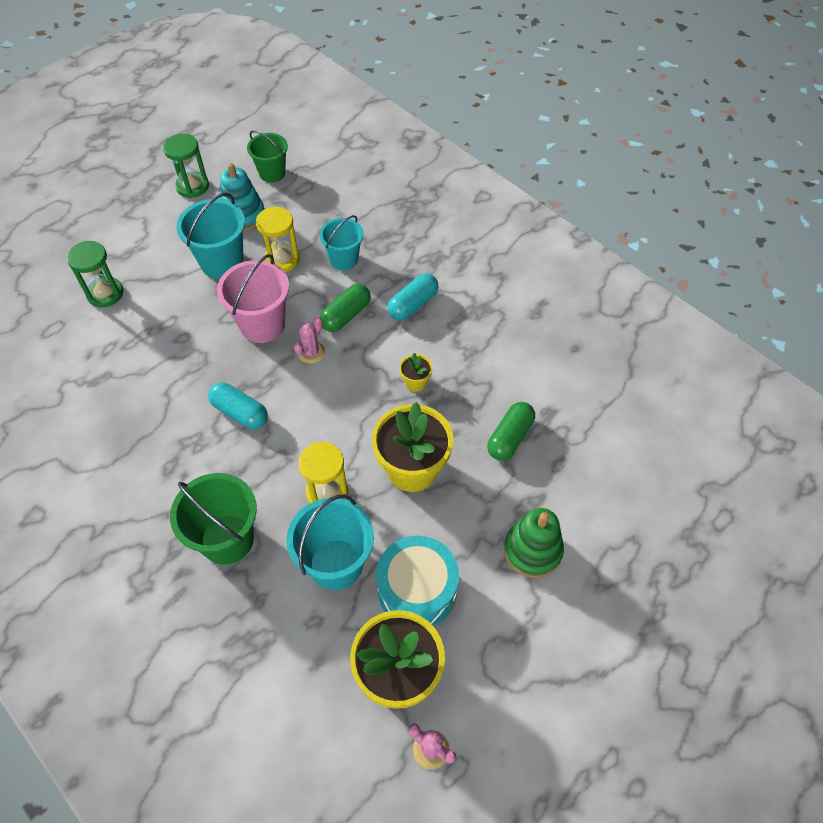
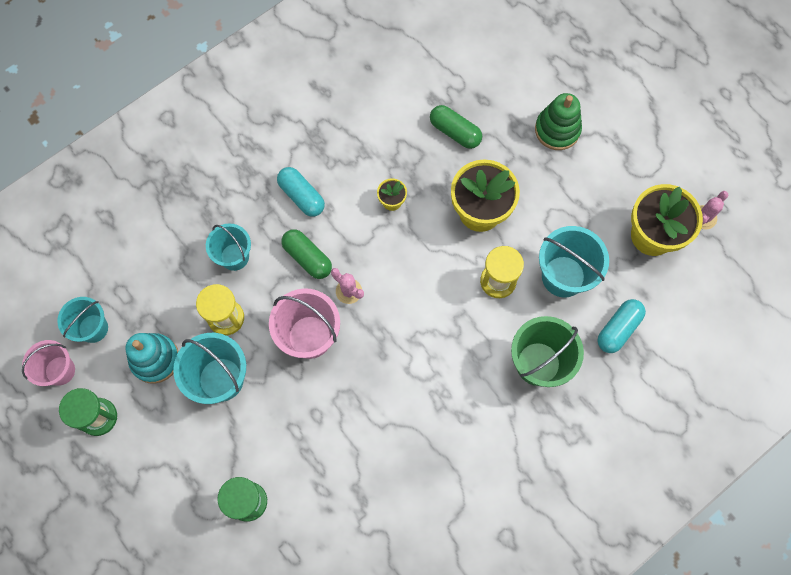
camera: 85 degrees left, 15 degrees up
(235, 158) = (60, 370): none -> pink bucket
(240, 412) = (411, 356): turquoise capsule -> turquoise capsule (618, 329)
(272, 173) = (93, 328): green bucket -> turquoise bucket
(417, 590) = (587, 216): turquoise drum -> none

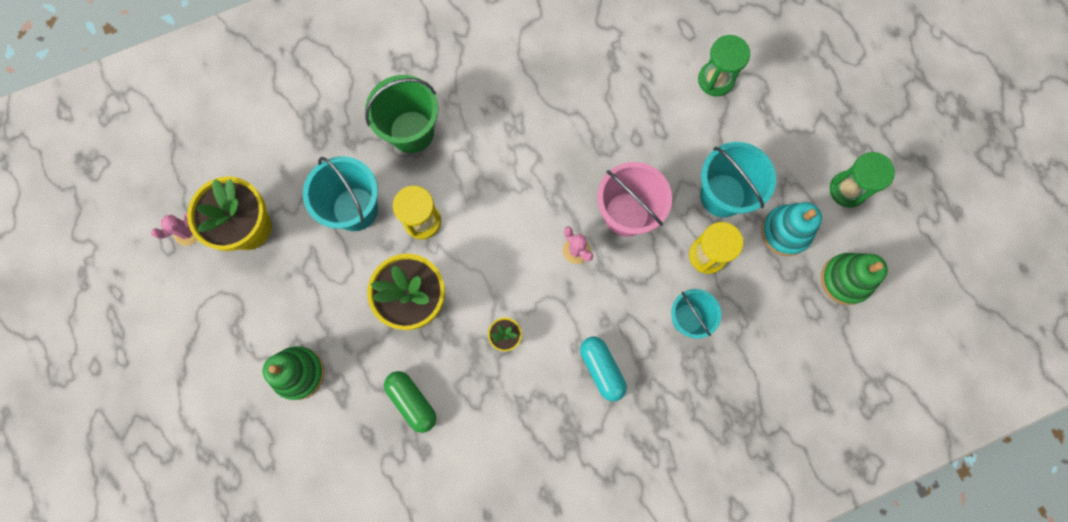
camera: 165 degrees left, 5 degrees up
(60, 370) = (883, 245): pink bucket -> none
(93, 328) = (845, 279): turquoise bucket -> green stacking toy
(307, 258) = (610, 297): green capsule -> none
(618, 329) = (322, 144): turquoise capsule -> none

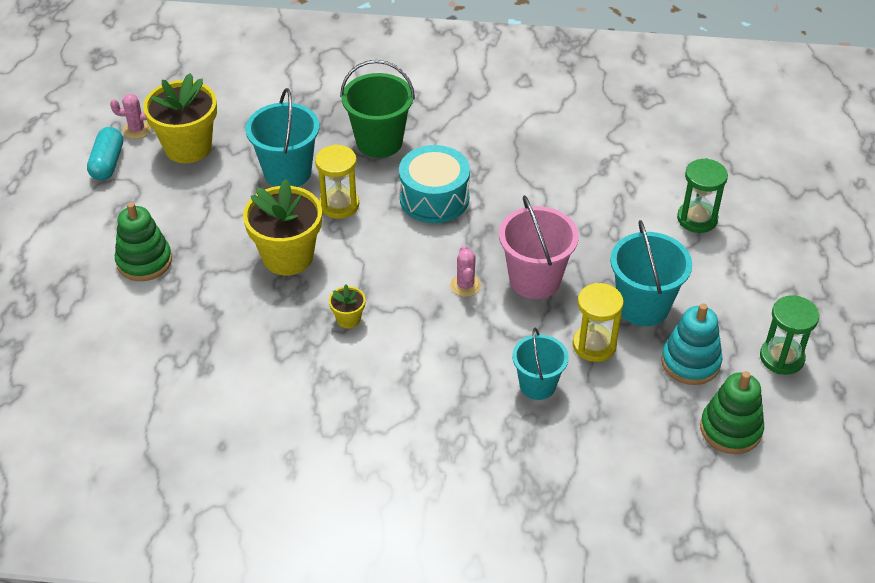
camera: 30 degrees right, 30 degrees down
(412, 401) = (225, 327): green capsule -> none
(496, 171) = (434, 198): none -> turquoise drum
(602, 369) = (421, 385): turquoise capsule -> turquoise capsule (107, 163)

